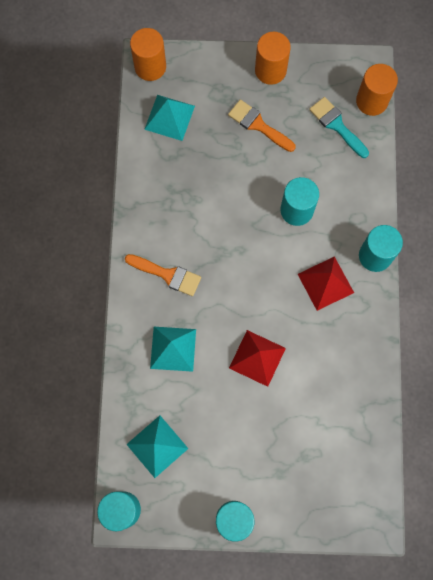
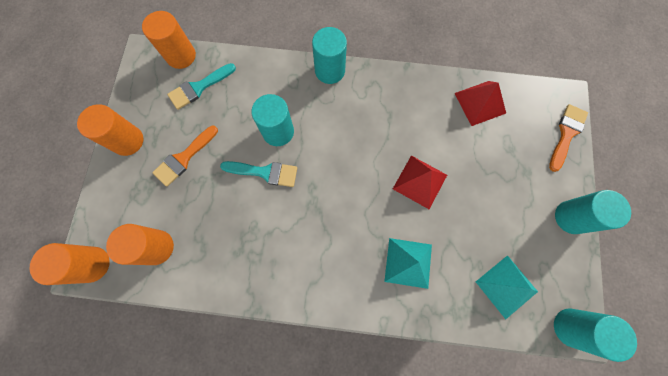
camera: 85 degrees left, 0 degrees up
(167, 275) = (331, 262): orange brush -> orange brush (566, 134)
(169, 117) = (156, 247): turquoise pyramid -> orange cylinder
(251, 203) = (265, 172): none -> turquoise brush
(325, 283) = (351, 114): red pyramid -> red pyramid (480, 103)

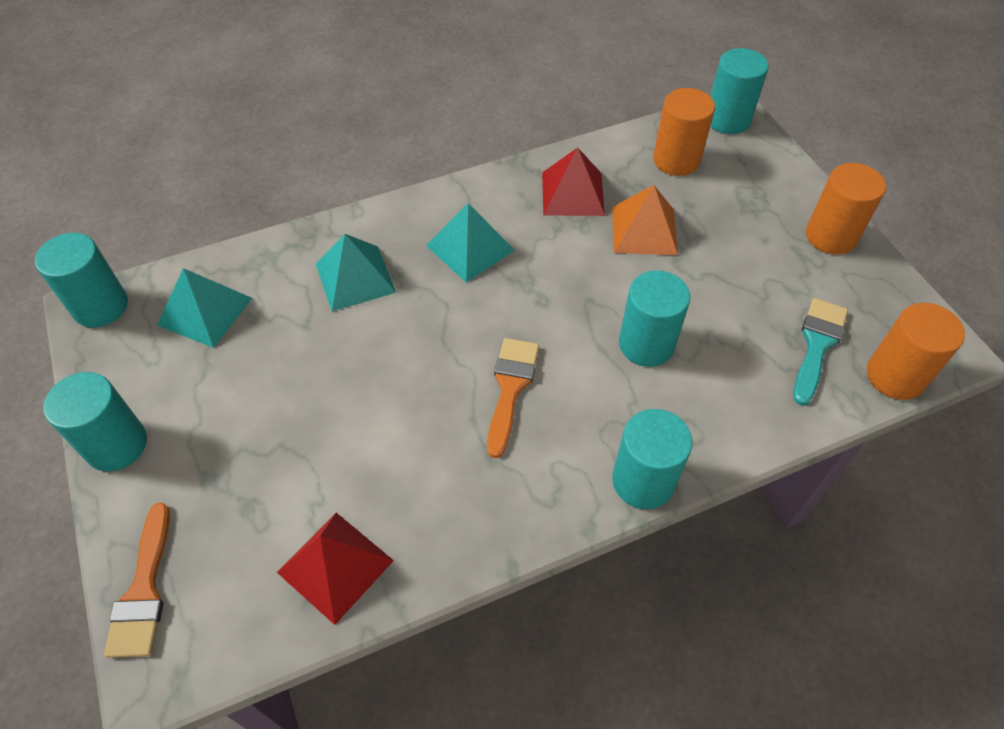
camera: 150 degrees right, 20 degrees down
(92, 264) = (727, 119): orange cylinder -> turquoise cylinder
(184, 158) = (740, 252): orange brush -> orange brush (510, 388)
(221, 203) = (644, 230): none -> orange pyramid
(265, 172) = (619, 286): turquoise brush -> none
(329, 247) = (470, 248): none -> turquoise pyramid
(420, 181) = (386, 380): red pyramid -> red pyramid (573, 193)

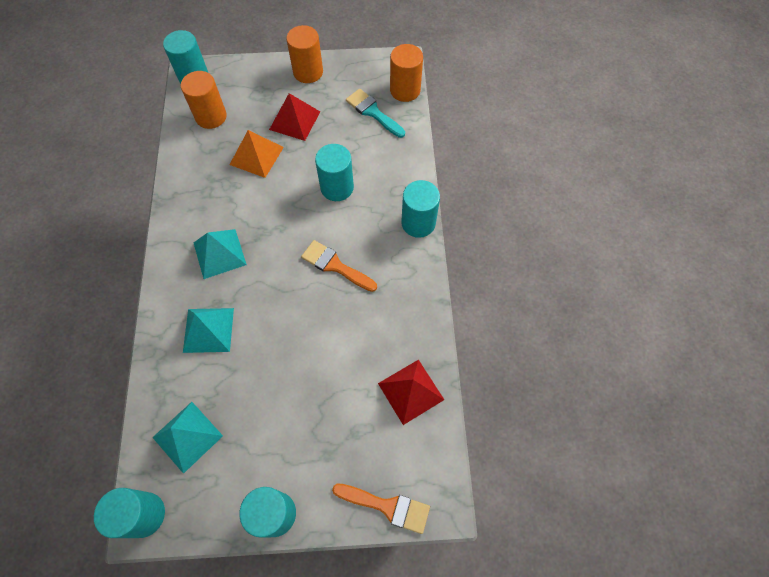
camera: 70 degrees left, 10 degrees up
(573, 193) = (206, 181): red pyramid -> red pyramid (295, 120)

